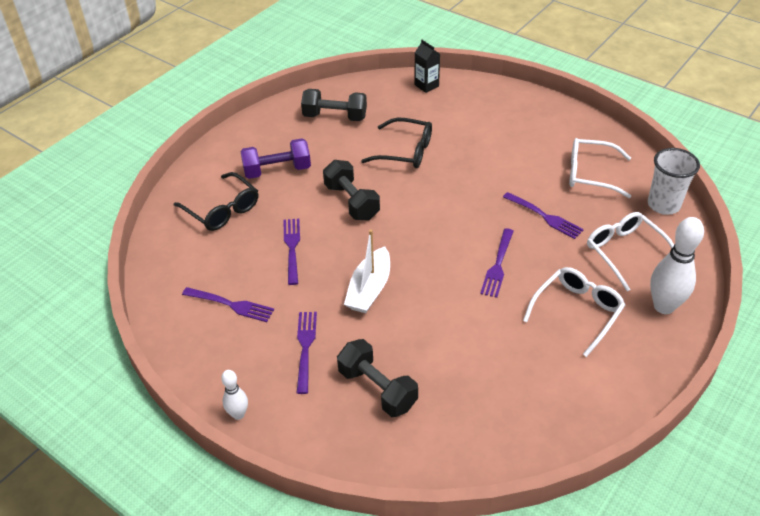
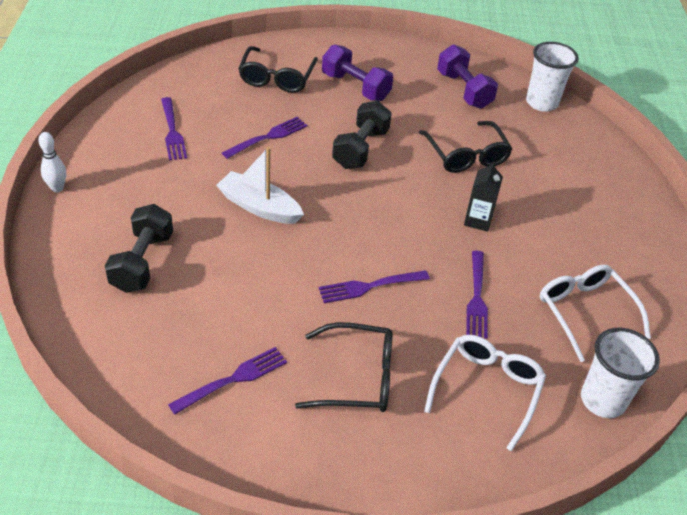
camera: 50 degrees right, 0 degrees up
(305, 348) = (156, 196): purple fork -> purple fork (232, 380)
(335, 117) = (463, 90): black dumbbell -> purple dumbbell
(369, 289) = (259, 207): white boat -> white boat turned 45 degrees clockwise
(383, 87) = (541, 103): none -> white cup
(426, 85) = (580, 130): black carton -> black carton (478, 220)
(577, 311) = (357, 377): white glasses -> black glasses
(664, 306) = (431, 457): white bowling pin -> none

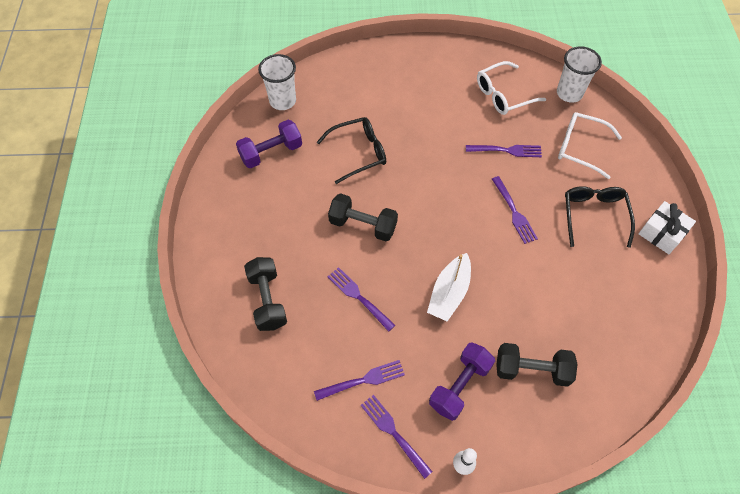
camera: 90 degrees left, 15 degrees up
(232, 380) = (620, 288): purple fork -> purple fork (394, 433)
(277, 78) = (267, 300): black glasses -> black dumbbell
(317, 461) = (661, 233): none -> white gift
(355, 87) = (275, 233): purple dumbbell -> purple dumbbell (459, 386)
(478, 220) = (431, 147): black carton -> none

